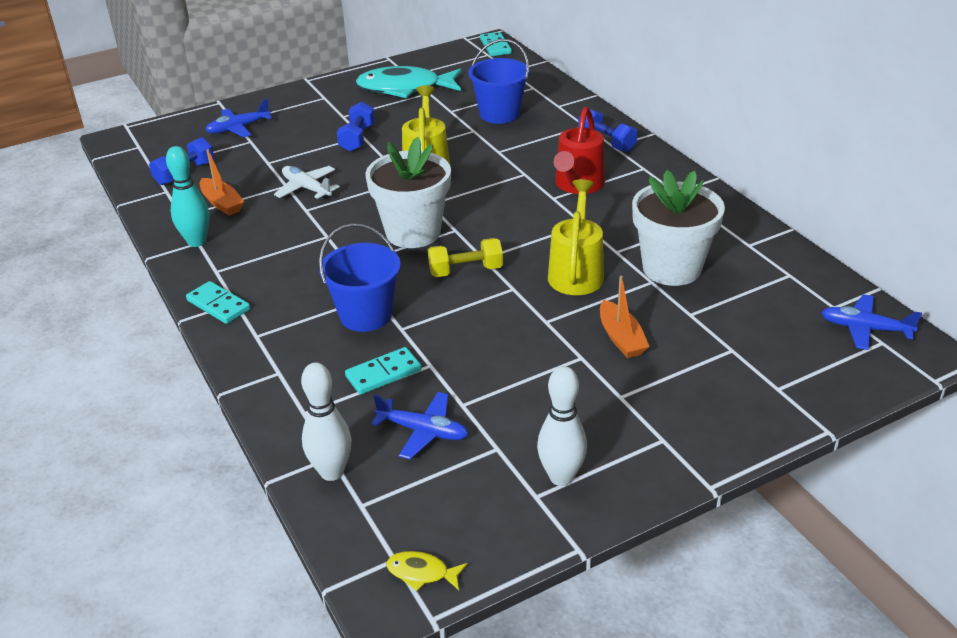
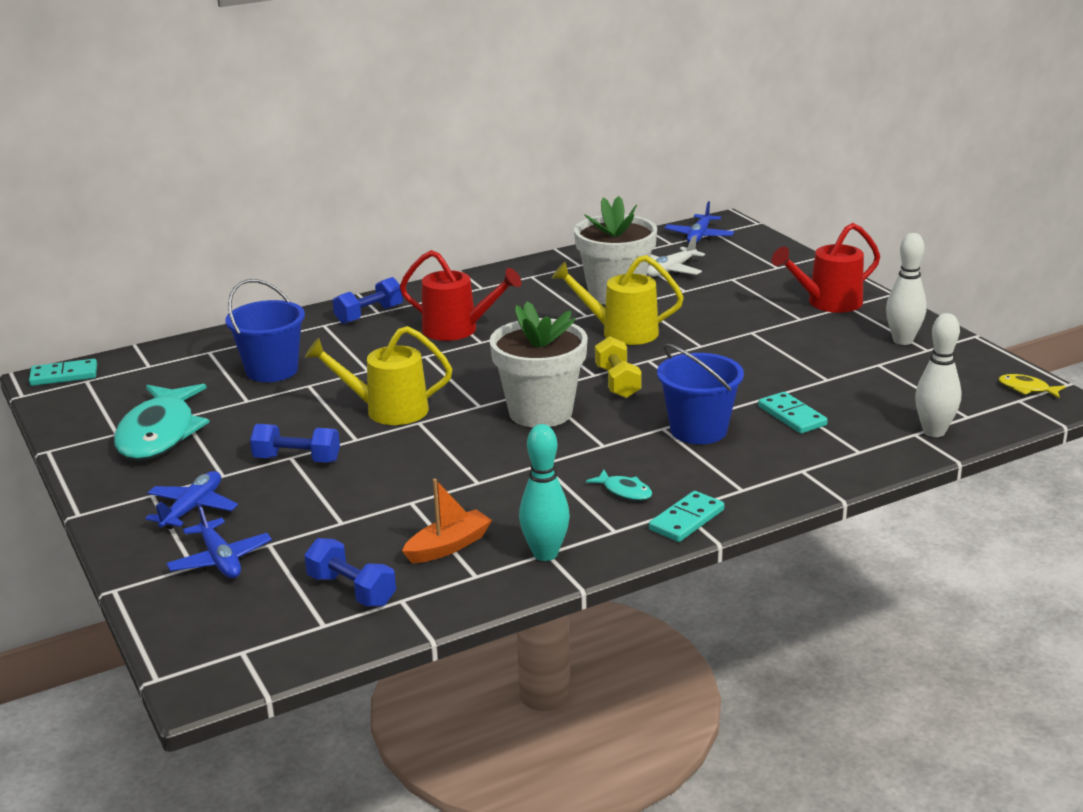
camera: 90 degrees left, 10 degrees down
(271, 275) = (624, 491): none -> turquoise fish
(307, 188) = (423, 486): white plane -> white plane (671, 270)
(422, 573) = (1027, 389): yellow fish -> yellow fish turned 105 degrees clockwise
(423, 431) = (867, 394): blue plane -> blue plane (193, 508)
(621, 338) = (722, 316): orange boat -> none
(668, 422) = (827, 303): none -> red watering can

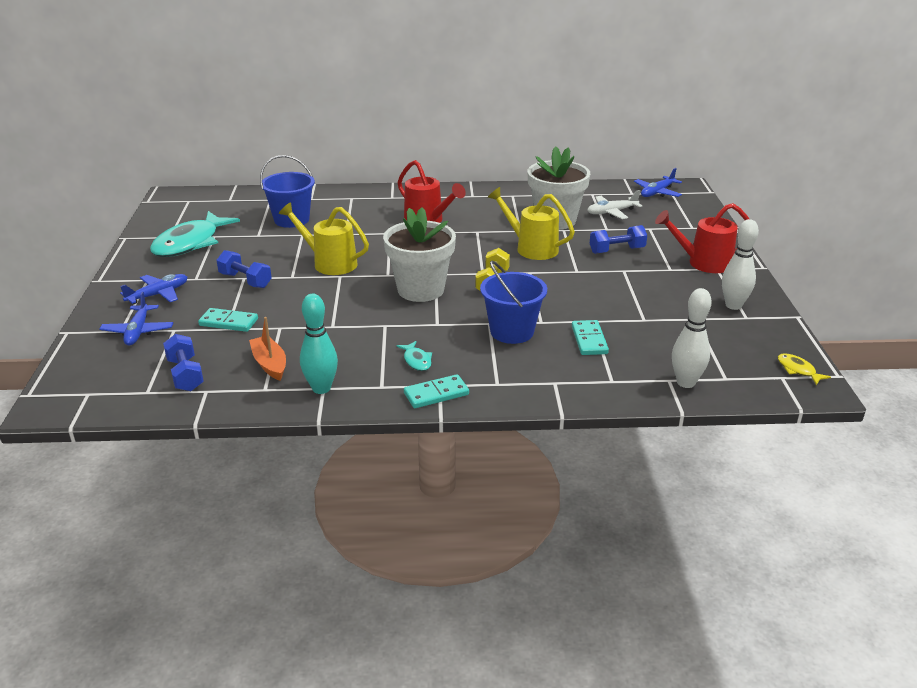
camera: 25 degrees right, 5 degrees up
(64, 375) = (180, 195): turquoise domino -> turquoise domino (228, 322)
(369, 315) = (384, 198): blue dumbbell -> blue dumbbell (617, 250)
(448, 546) = (270, 364): orange boat -> orange boat turned 105 degrees counterclockwise

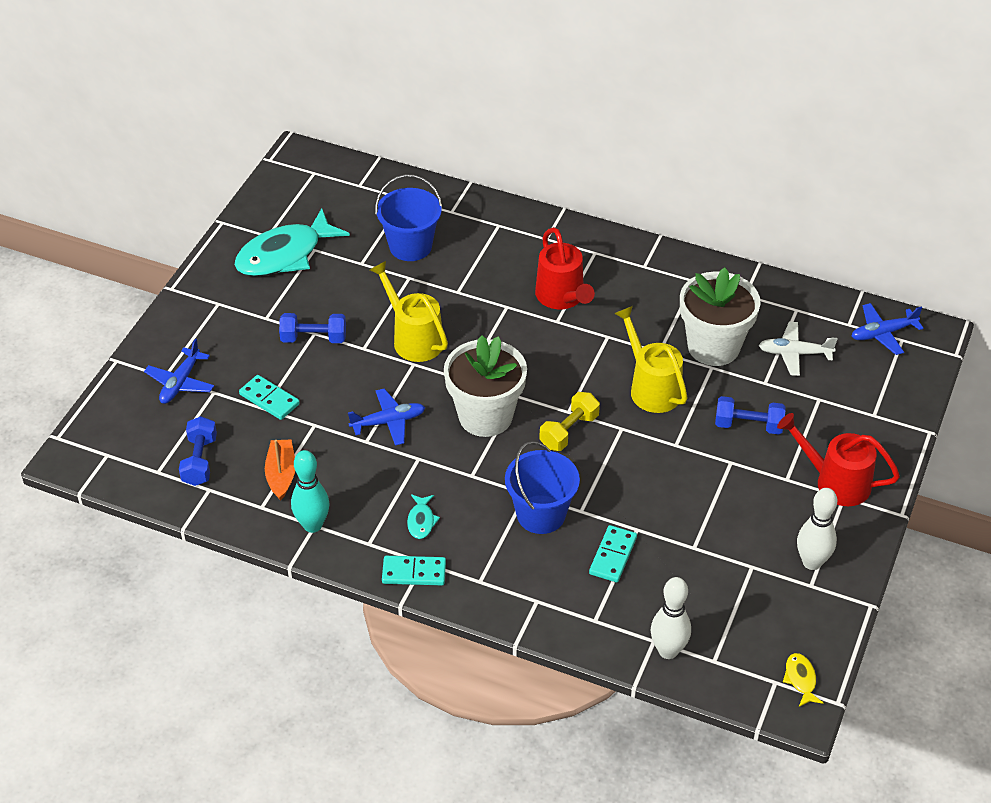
camera: 25 degrees right, 15 degrees up
(158, 294) = (220, 332): blue plane -> blue plane (388, 422)
(245, 280) = (313, 338): blue dumbbell -> blue dumbbell turned 60 degrees counterclockwise

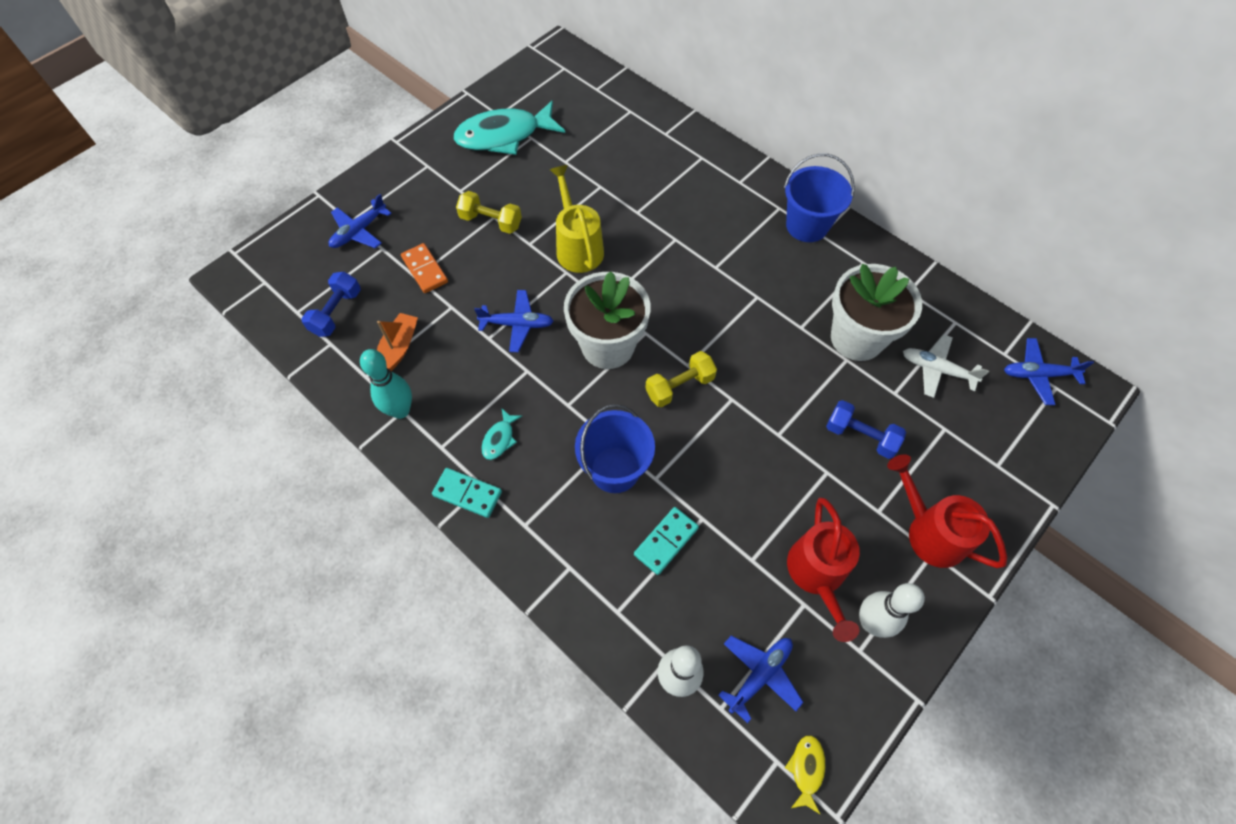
camera: 20 degrees right, 15 degrees up
(269, 399) = (425, 270): turquoise domino -> orange domino
(313, 338) = (491, 221): blue dumbbell -> yellow dumbbell
(410, 246) = (615, 157): blue bucket -> blue bucket (807, 225)
(562, 298) = (730, 245): red watering can -> red watering can (818, 576)
(651, 387) = (778, 363): yellow watering can -> none
(736, 627) = (760, 675): none -> blue plane

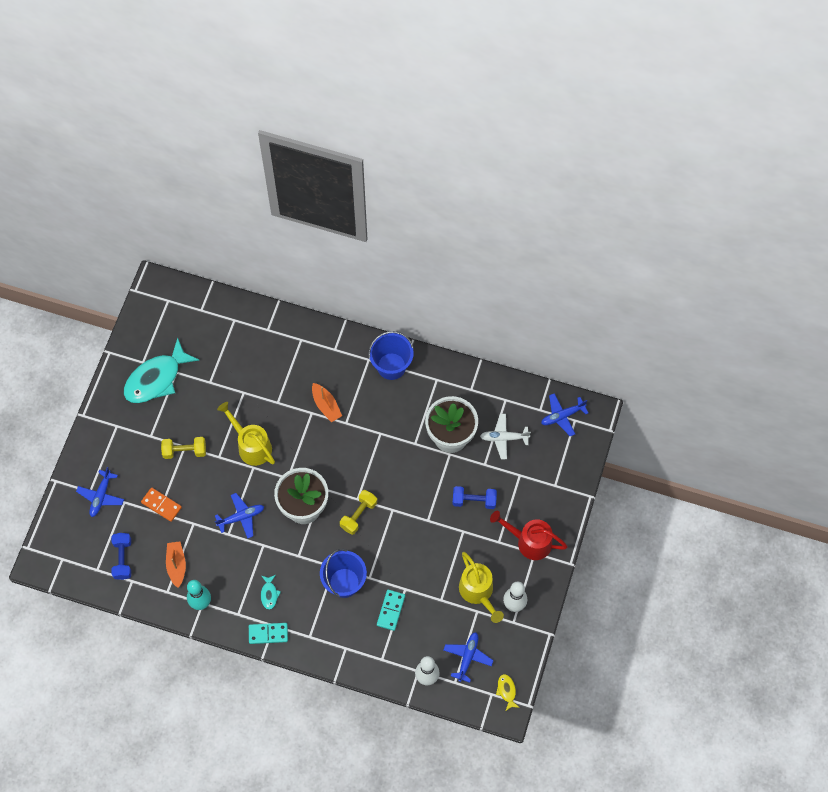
camera: 25 degrees left, 5 degrees up
(698, 238) = (326, 405): none -> orange boat
(818, 576) = (478, 592): red watering can -> yellow watering can

